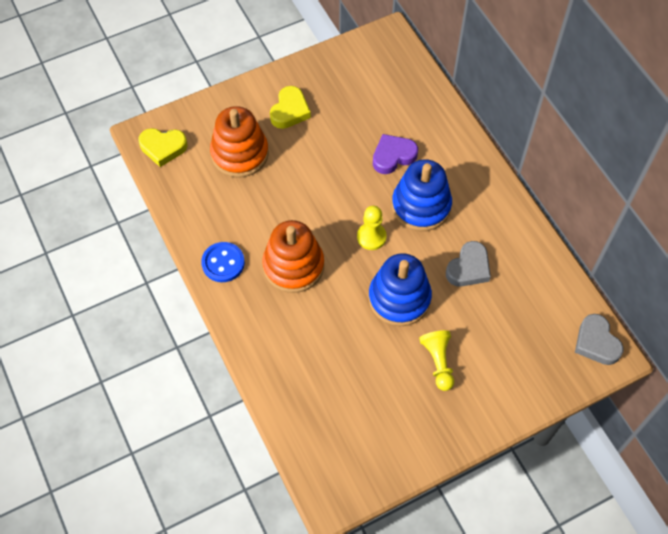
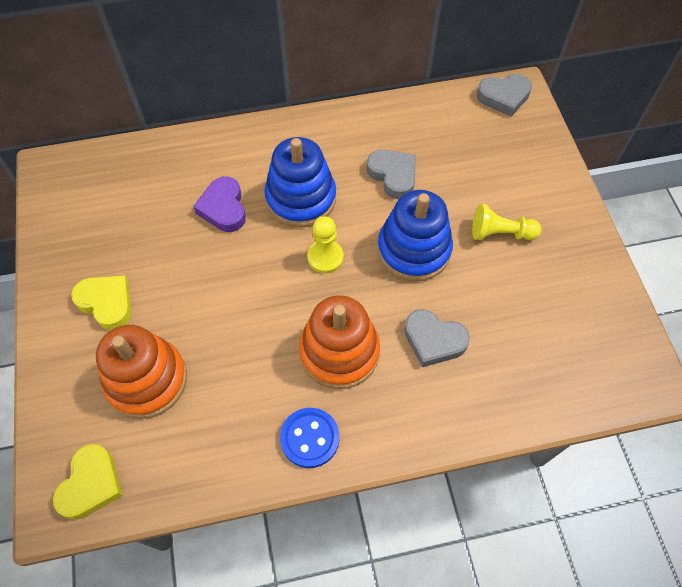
camera: 75 degrees left, 0 degrees up
(321, 328) = (433, 340): none -> grey heart

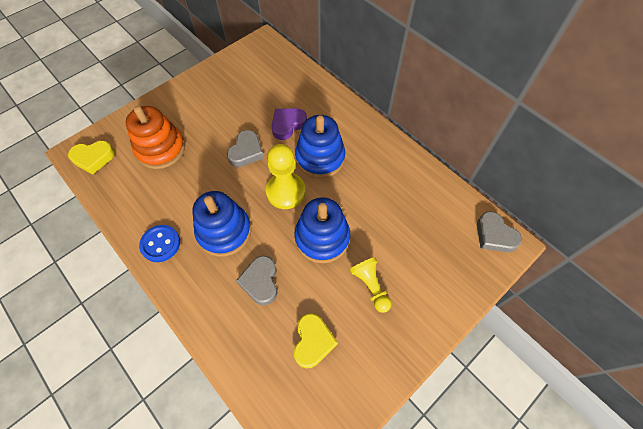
camera: 60 degrees right, 0 degrees up
(107, 303) = (197, 108): yellow heart -> yellow heart (313, 341)
(325, 257) = (285, 192): yellow pawn -> yellow pawn, size x1.56
(339, 352) = (224, 231): orange stacking toy -> blue stacking toy
(393, 175) = (372, 198): grey heart -> grey heart (246, 151)

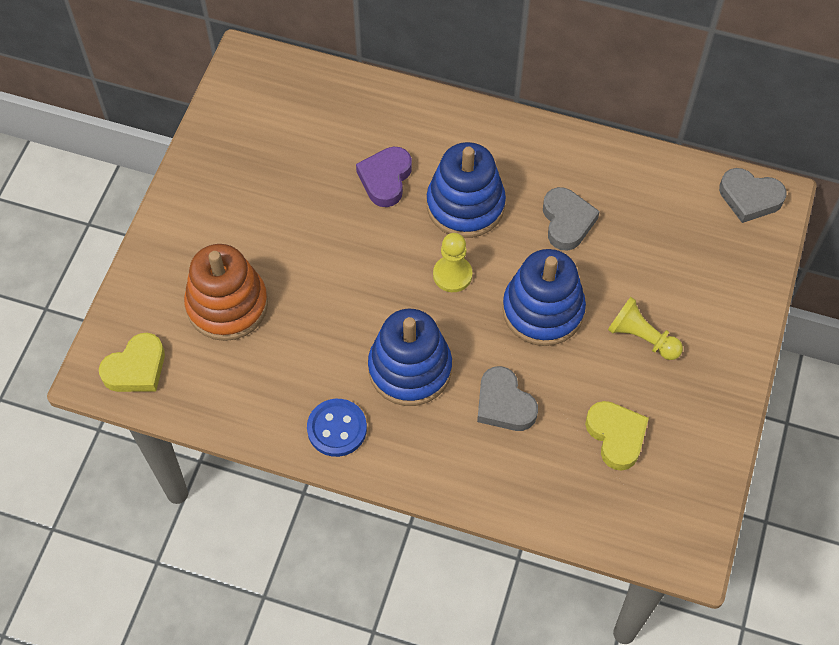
camera: 30 degrees left, 0 degrees up
(246, 151) = (356, 247): grey heart -> grey heart (567, 221)
(285, 192) = (452, 275): yellow pawn -> yellow pawn, size x0.64

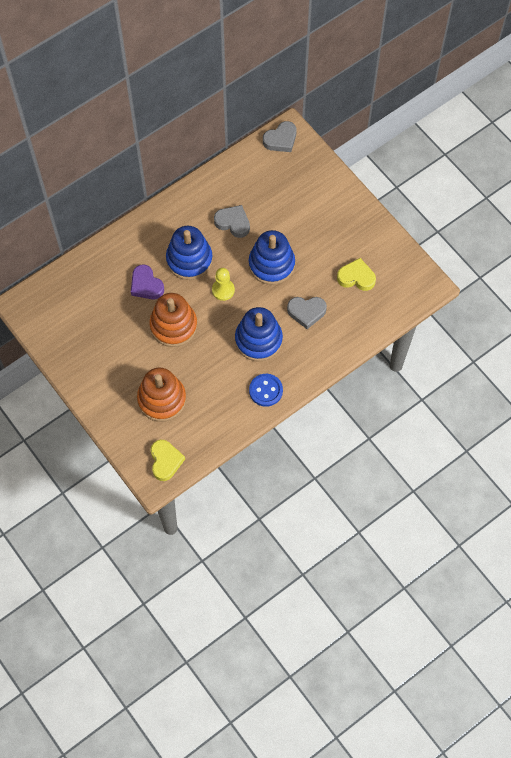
camera: 55 degrees left, 5 degrees up
(350, 249) = (173, 326): none -> orange stacking toy
(641, 337) = (316, 233): yellow pawn -> none

